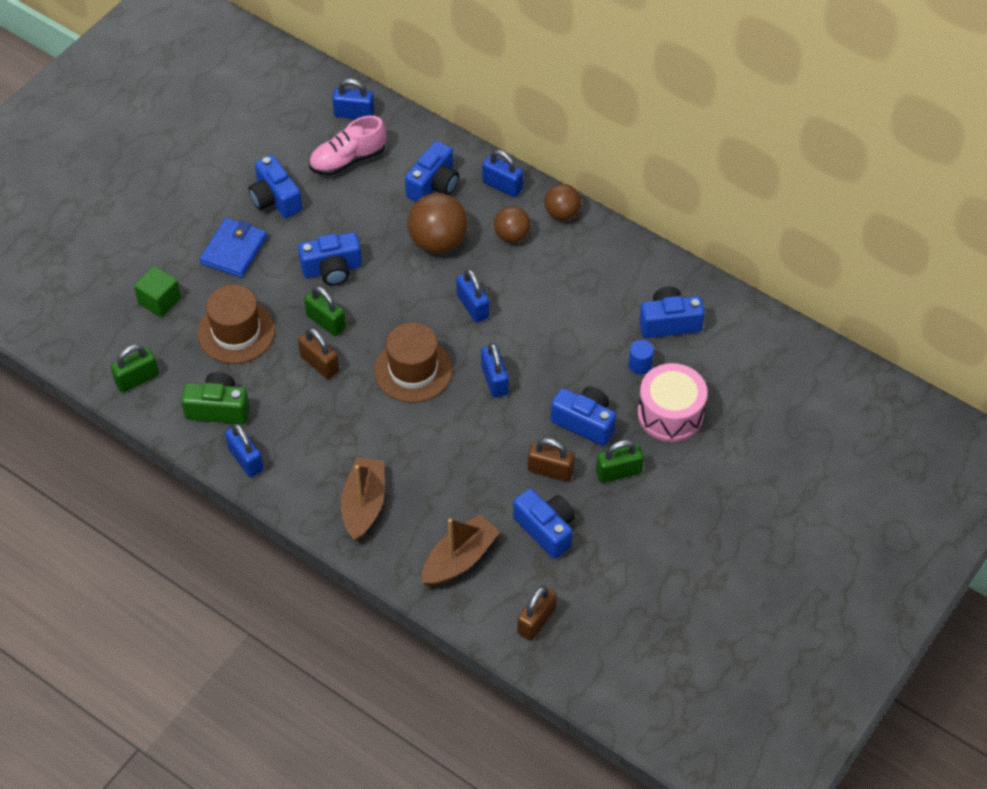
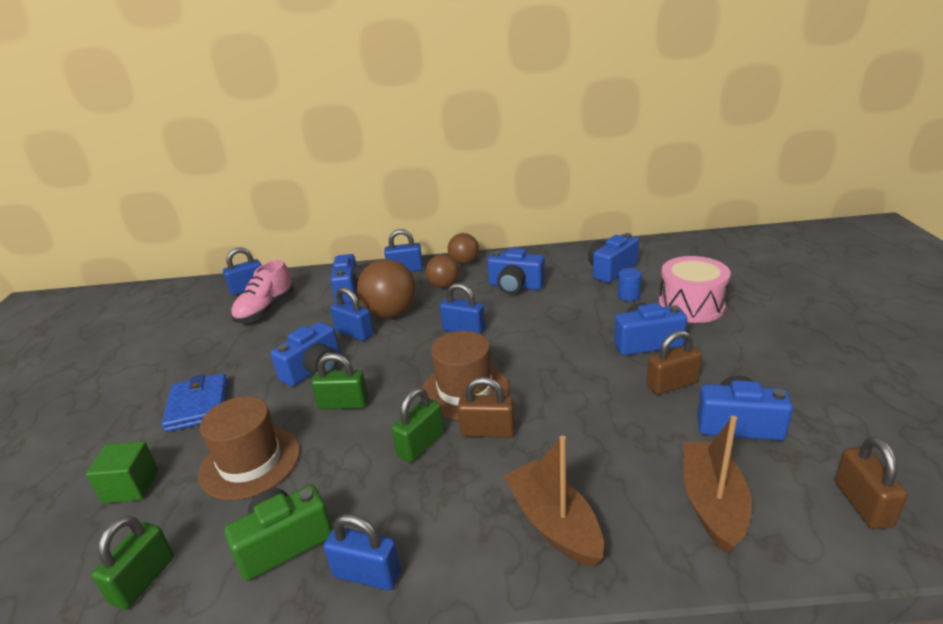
camera: 35 degrees left, 25 degrees down
(275, 199) = (216, 356): blue camera -> blue camera (515, 286)
(319, 364) = (368, 436): brown padlock -> brown padlock (488, 431)
(494, 380) = (541, 358): blue padlock -> blue padlock (354, 333)
(618, 472) = (719, 354): green padlock -> green padlock (421, 444)

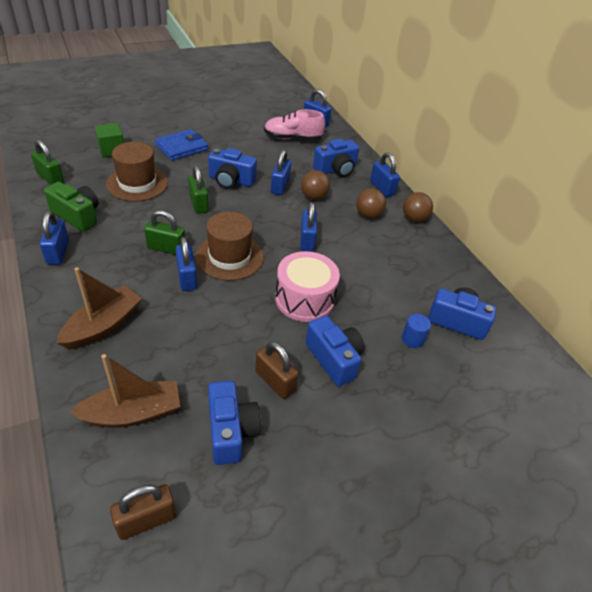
camera: 60 degrees right, 15 degrees up
(143, 580) = (50, 178): green padlock -> green padlock turned 45 degrees clockwise
(391, 313) = (313, 197): brown ball -> brown ball, size x0.61
(488, 431) = (187, 278): brown padlock -> blue padlock
(515, 286) = (390, 258): blue camera -> none
(691, 306) = (416, 391): pink drum -> pink drum (304, 299)

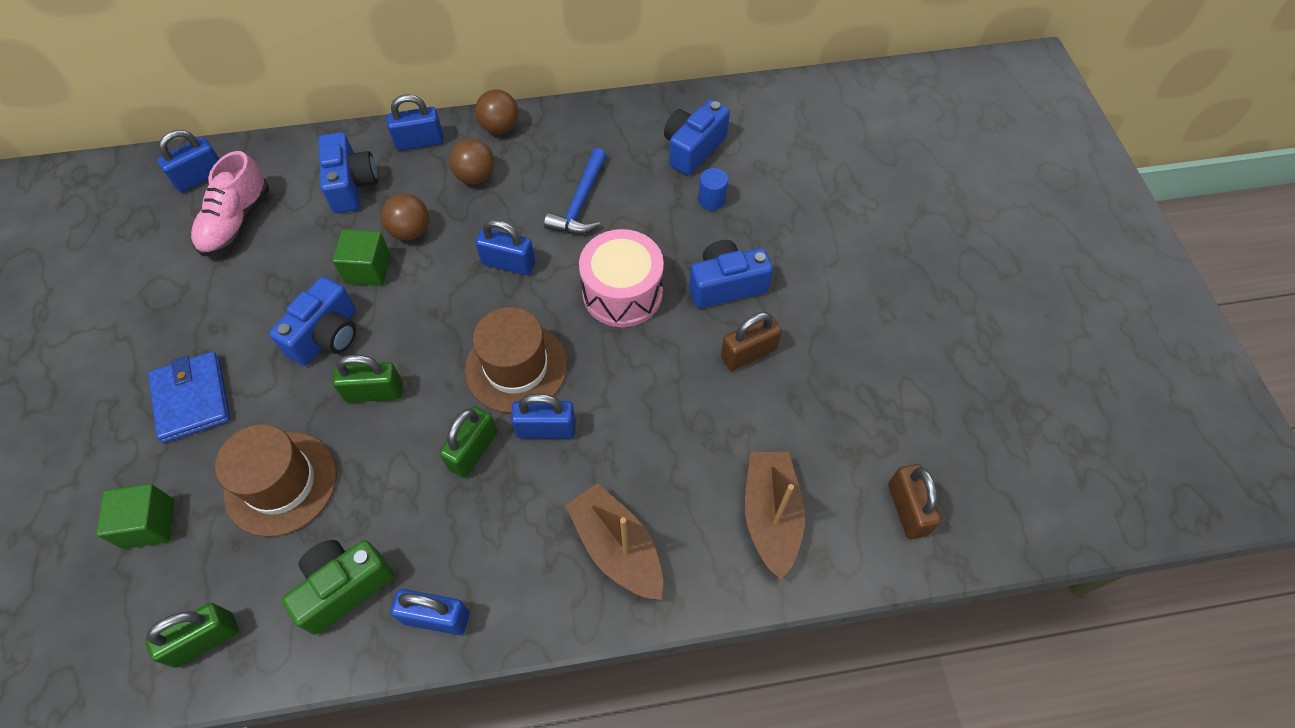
camera: 70 degrees left, 15 degrees up
(231, 431) = (810, 411): blue camera -> none
(280, 186) = (368, 269): blue padlock -> green cube
(372, 266) = (581, 202): none -> blue hammer

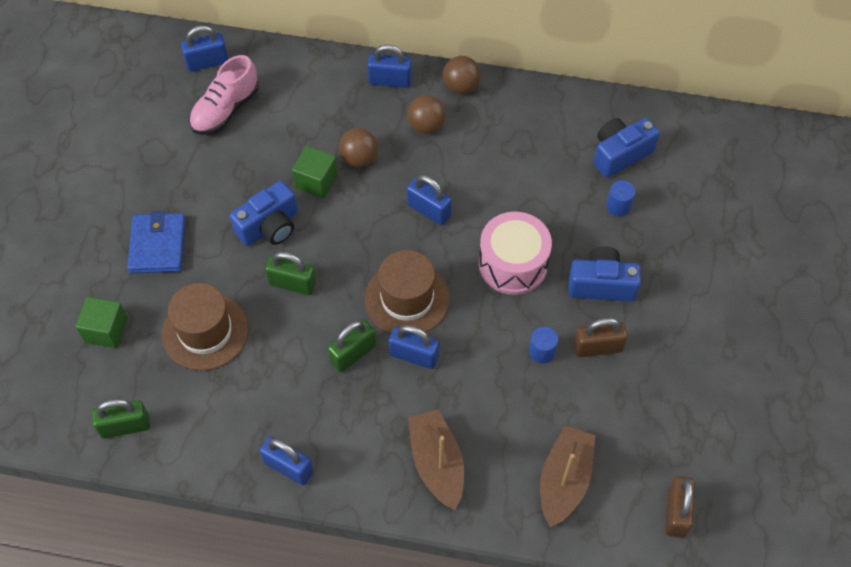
camera: 20 degrees right, 0 degrees up
(344, 587) = (230, 423): green camera -> none
(351, 185) = (323, 104): blue camera -> none
(581, 202) = (506, 175): blue hammer -> none
(690, 378) = (542, 352): none -> blue cylinder

